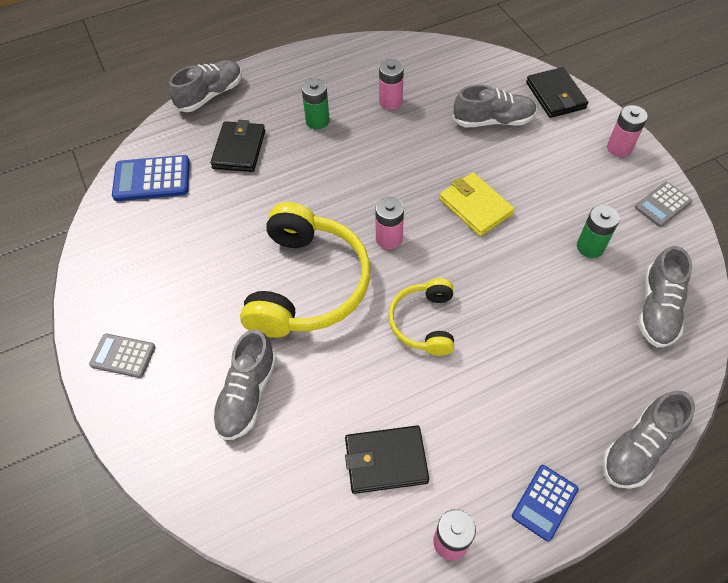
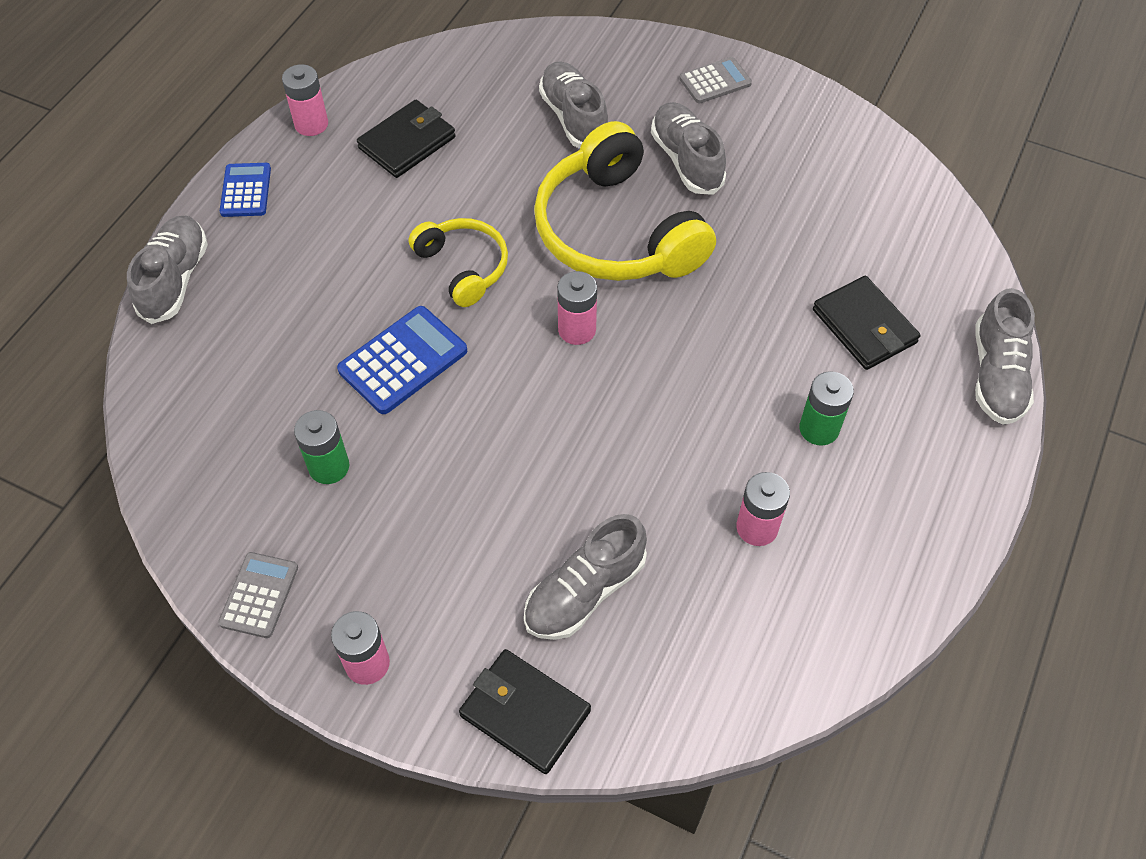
camera: 140 degrees right, 0 degrees up
(152, 179) = (910, 231): blue calculator -> blue calculator (403, 360)
(475, 206) = (507, 434): yellow wallet -> none
(657, 309) = (209, 434): grey shoe -> grey shoe (686, 160)

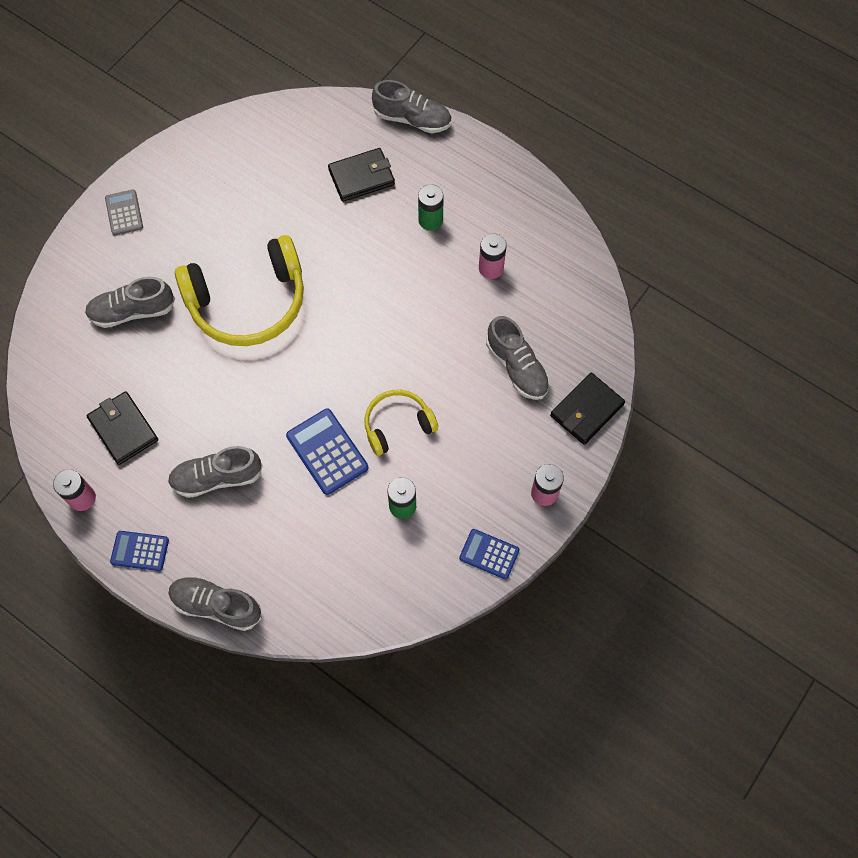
camera: 80 degrees left, 10 degrees up
(259, 595) = (489, 554): grey calculator -> blue calculator
(463, 267) = (255, 404): yellow headphones -> yellow headphones (397, 425)
(577, 330) = (326, 340): pink battery -> none
(686, 160) = (195, 247): grey shoe -> grey shoe (217, 477)

